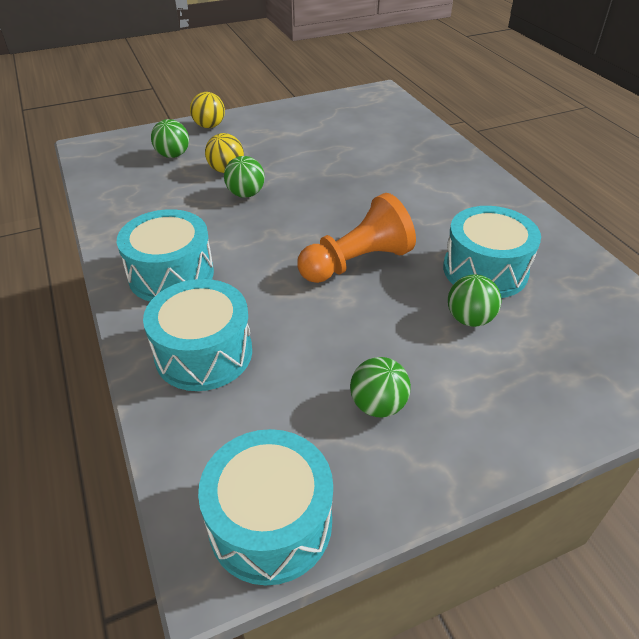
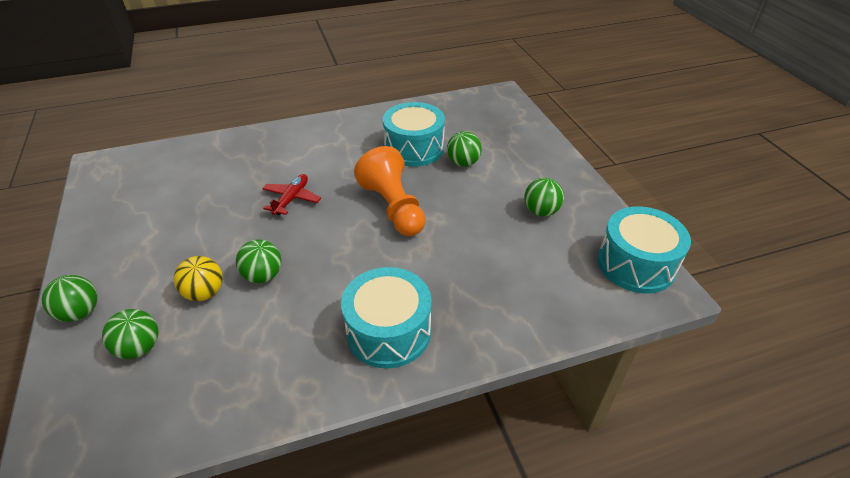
camera: 85 degrees left, 0 degrees up
(204, 353) = (495, 301): turquoise drum -> none
(209, 126) = (80, 312): yellow ball -> green ball
(356, 193) = (292, 199): none -> red plane

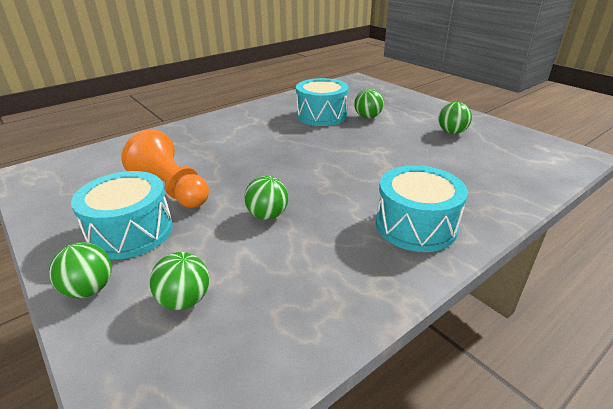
camera: 20 degrees left, 10 degrees down
(205, 293) = (220, 240): yellow ball -> none
(292, 199) = (247, 161): red plane -> none
(393, 207) = (340, 150): orange pawn -> orange pawn (172, 189)
(635, 264) = (545, 147): turquoise drum -> turquoise drum (131, 232)

